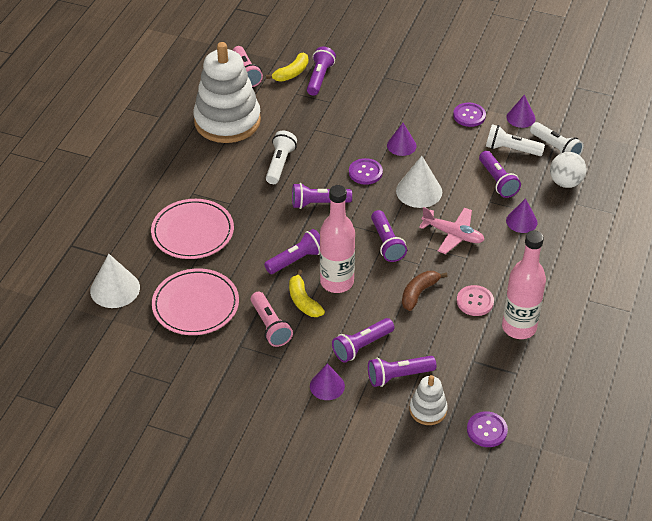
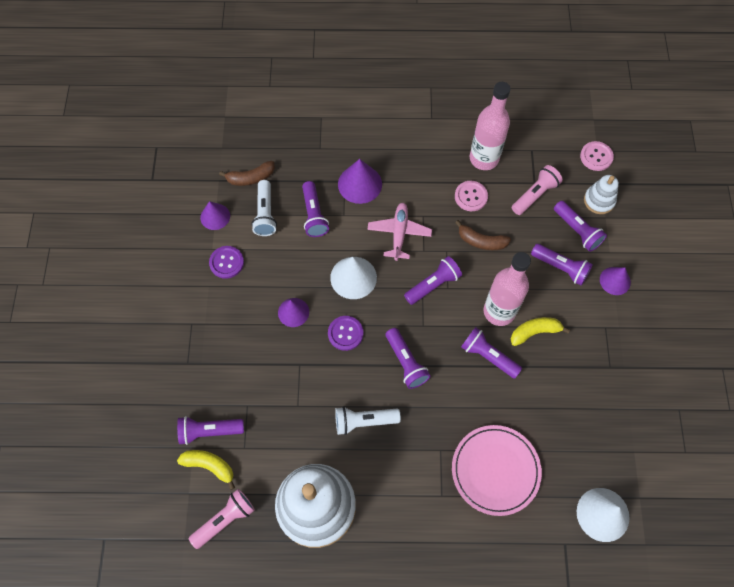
camera: 110 degrees left, 20 degrees up
(195, 305) = (584, 426): pink plate -> none
(270, 326) = (576, 349): pink flashlight -> pink flashlight (535, 195)
(303, 301) = (534, 332): yellow banana -> yellow banana turned 150 degrees counterclockwise
(487, 430) = (596, 157): purple button -> pink button
(497, 181) = (314, 215): purple flashlight -> purple flashlight turned 120 degrees clockwise
(521, 221) = (360, 184): purple cone -> purple cone, size x1.51
(555, 148) = (251, 178): white flashlight -> brown banana
(565, 182) = (295, 161): white ball -> none

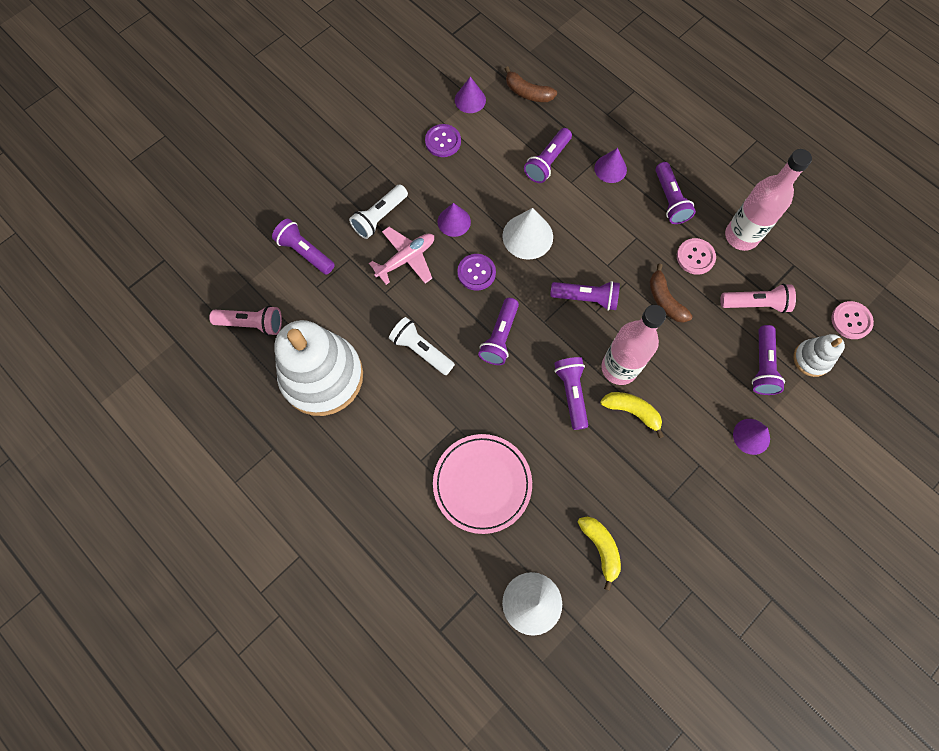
camera: 45 degrees right, 5 degrees up
(209, 466) = (280, 276): yellow banana -> yellow banana (600, 548)
(265, 214) = (510, 129): white flashlight -> white flashlight (380, 217)
(360, 184) = (610, 168): purple cone -> purple cone, size x0.66
(399, 233) = (601, 234): pink plane -> pink plane (406, 259)
(561, 267) = (713, 382): purple flashlight -> purple flashlight (670, 200)

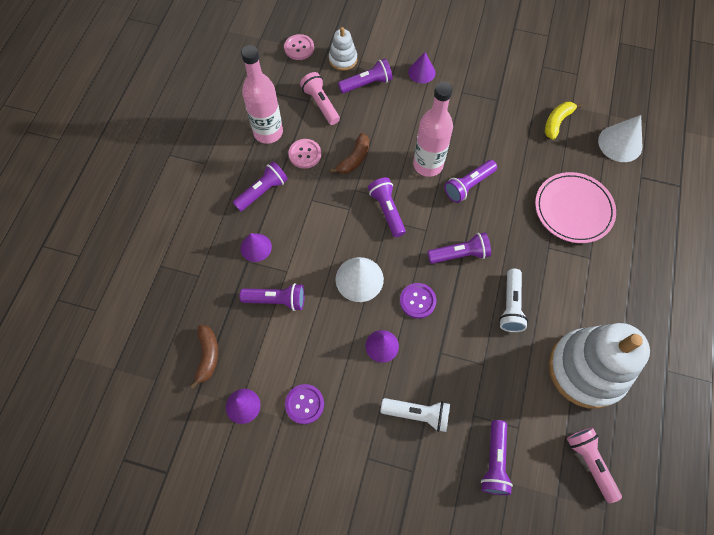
camera: 120 degrees left, 5 degrees down
(406, 259) = (442, 365): pink plane -> none
(632, 411) = (454, 143): yellow banana -> none

